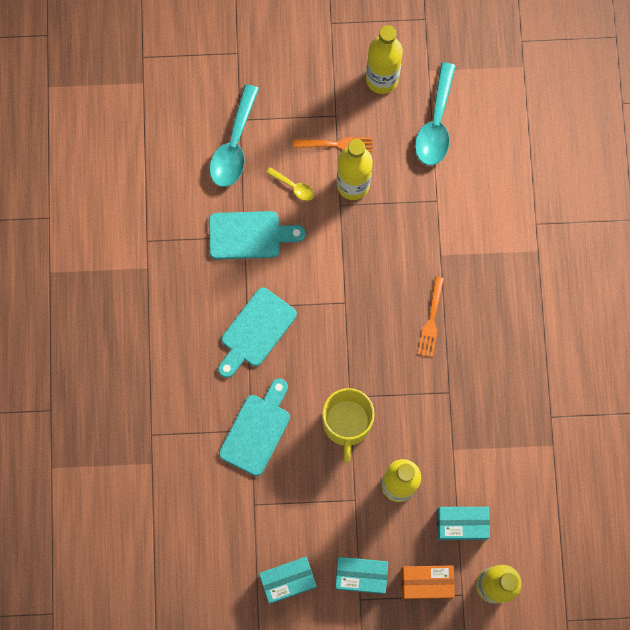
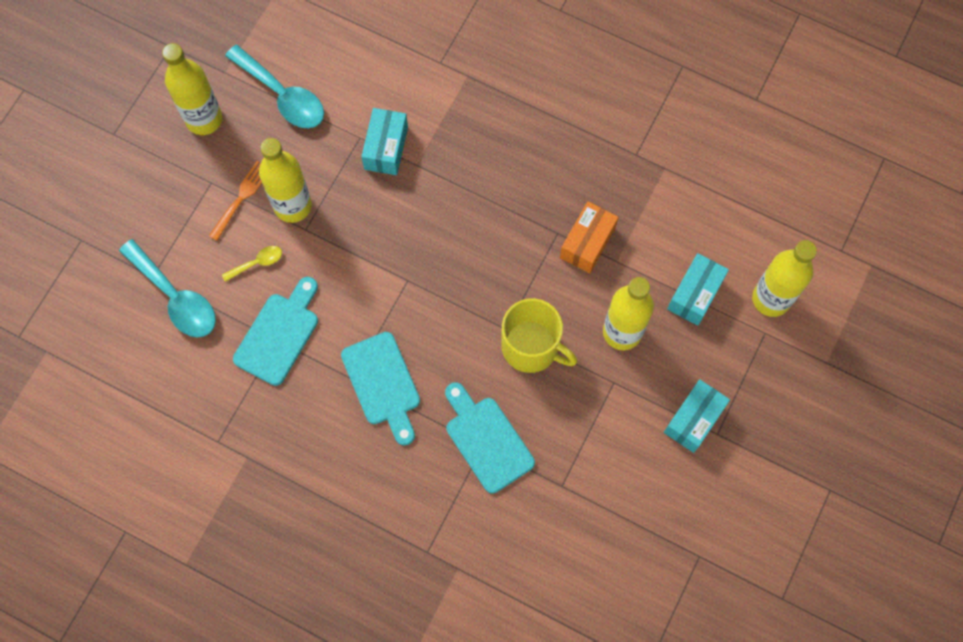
camera: 60 degrees left, 5 degrees down
(288, 580) = (659, 495): turquoise box -> turquoise box (386, 148)
(426, 582) = (735, 359): orange box -> orange box (587, 243)
(431, 320) = (476, 209): orange fork -> none

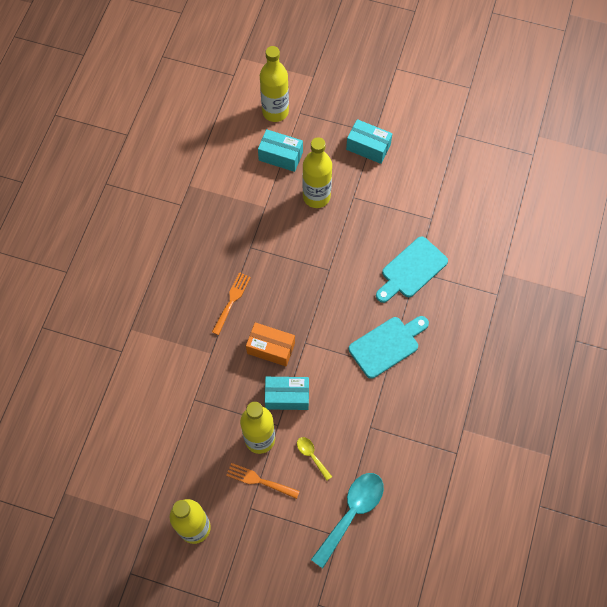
camera: 100 degrees left, 5 degrees down
(279, 334) = (365, 426): turquoise cutting board -> none
(282, 95) = (165, 467): turquoise spoon -> none
(386, 148) = (200, 378): turquoise box -> turquoise box (287, 396)
(483, 199) = (232, 301): none -> orange fork
(531, 347) = (339, 251): yellow mug -> none
(587, 243) = (254, 227): orange box -> orange box (271, 348)

